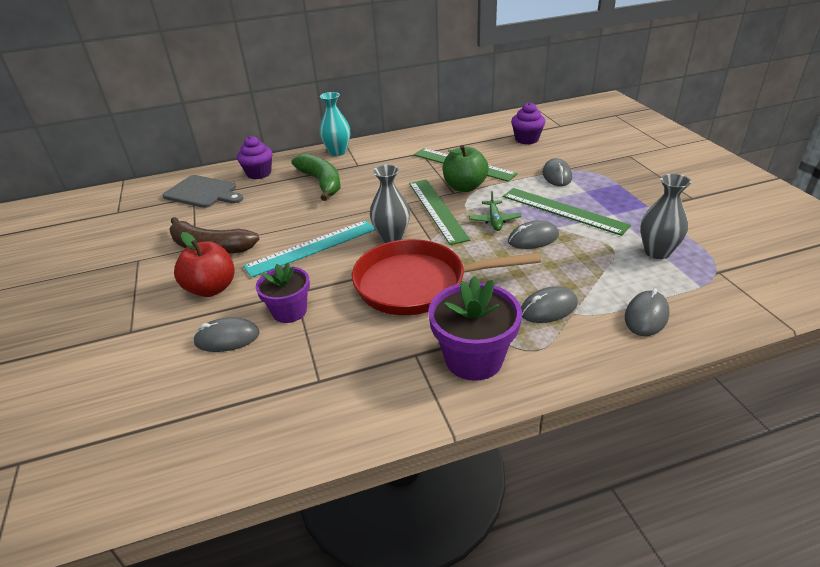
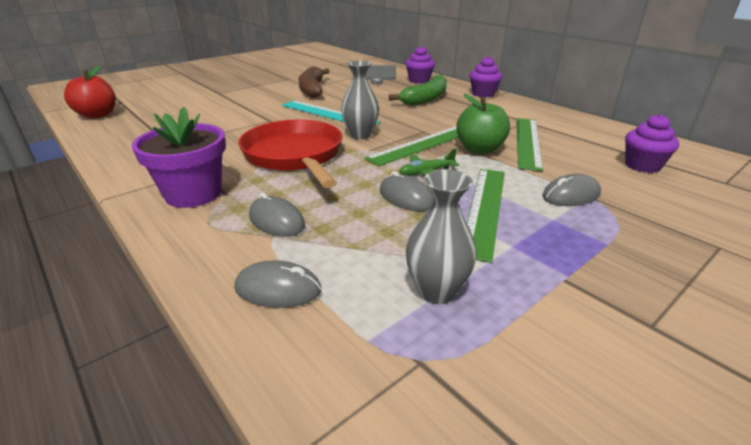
camera: 65 degrees right, 5 degrees down
(211, 288) = (265, 99): red apple -> red apple (97, 115)
(227, 338) = (214, 113): grey mouse -> none
(289, 311) = (245, 123): purple flower pot -> none
(337, 152) = (483, 94): turquoise vase -> purple cupcake

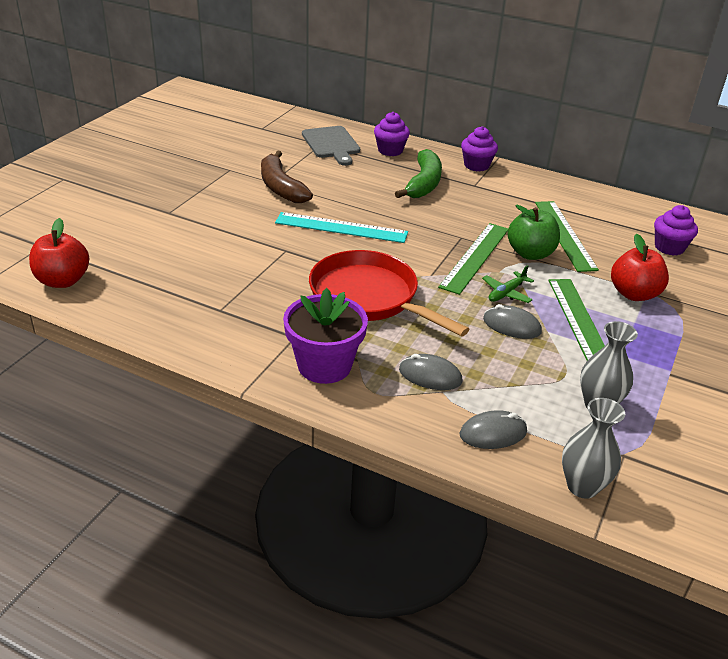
camera: 25 degrees left, 5 degrees up
(360, 135) = (406, 255): grey vase -> grey vase (582, 486)
(571, 195) = (634, 294): grey mouse -> red apple

